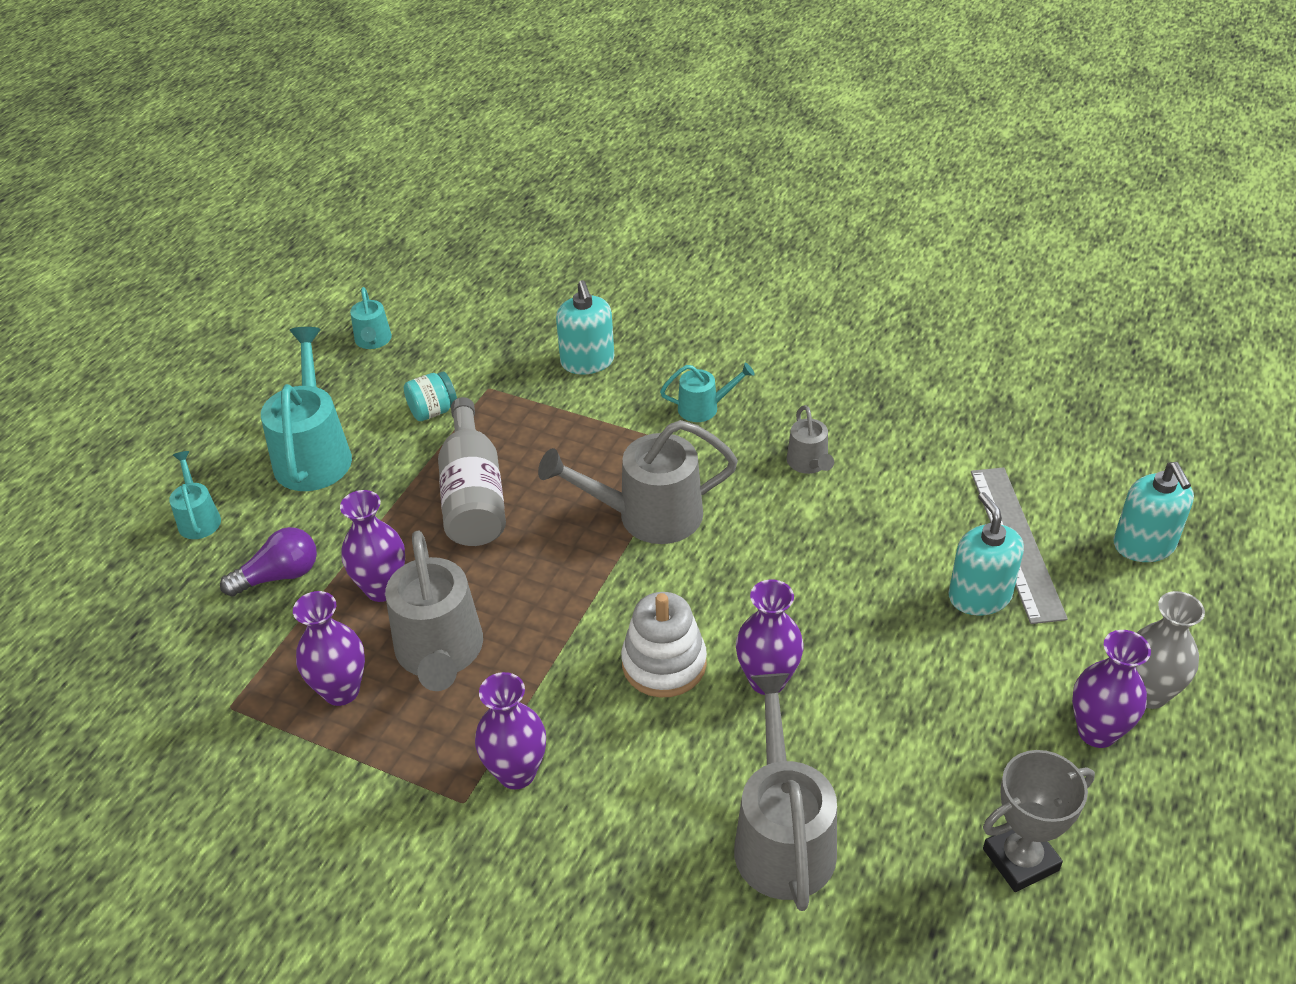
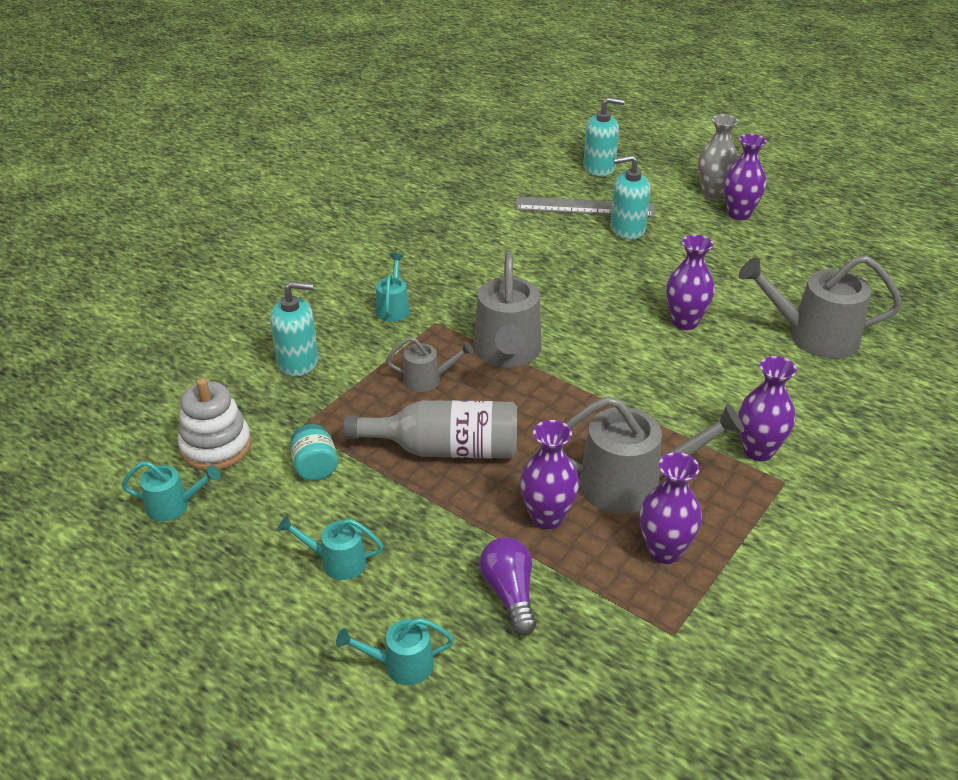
camera: 80 degrees left, 5 degrees down
(313, 453) = (337, 561): turquoise watering can -> turquoise watering can, size x0.52
(664, 663) = (662, 365): white stacking toy -> white stacking toy (216, 446)
(809, 464) = (480, 270): grey watering can -> grey watering can (428, 380)
(1020, 859) = (827, 256): grey trophy -> none

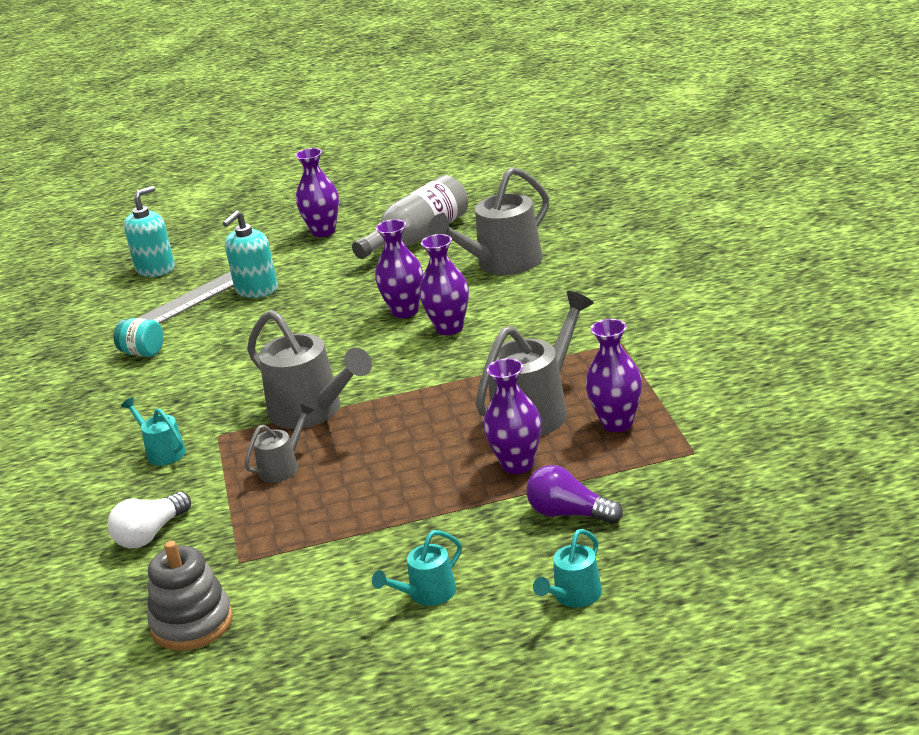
camera: 45 degrees left, 10 degrees down
(174, 505) = (235, 674): turquoise watering can -> none
(216, 446) = (192, 623): white stacking toy -> grey stacking toy
(298, 362) = (150, 534): turquoise soap dispenser -> white light bulb
(315, 467) = (301, 570): turquoise jar -> turquoise jar (143, 353)
(445, 449) = (378, 488): grey bottle -> grey bottle (418, 237)
(713, 193) = (279, 231): grey vase -> none
(758, 450) = (578, 340): purple vase -> purple vase (449, 328)

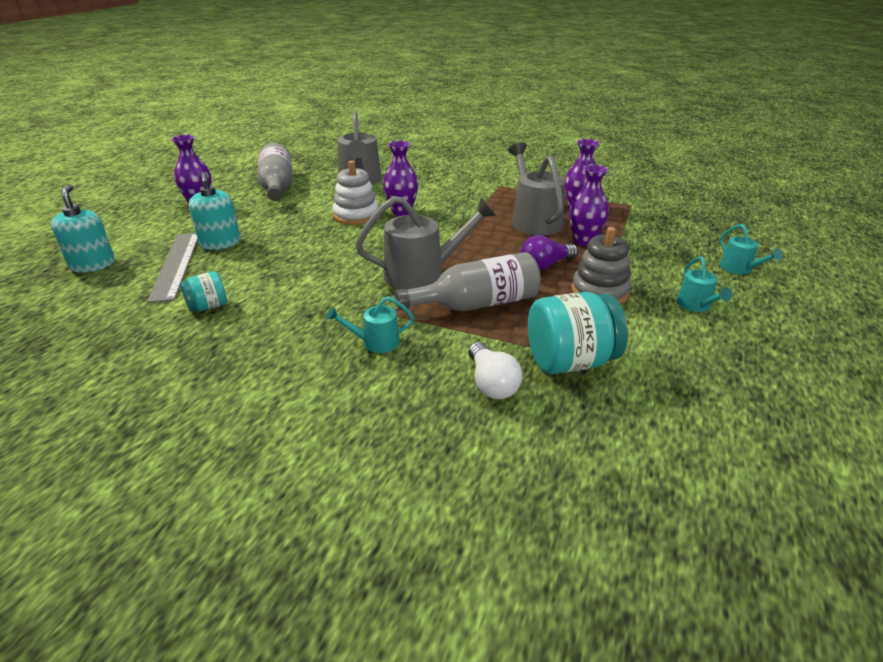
camera: 60 degrees left, 5 degrees up
(192, 623) = (646, 402): grey stacking toy -> grey stacking toy (599, 291)
(225, 559) = (570, 362): none -> turquoise jar
(283, 467) = (476, 304): grey watering can -> grey bottle
(405, 311) = (356, 215): purple vase -> white stacking toy
(569, 514) = (653, 245): purple light bulb -> purple light bulb (545, 265)

